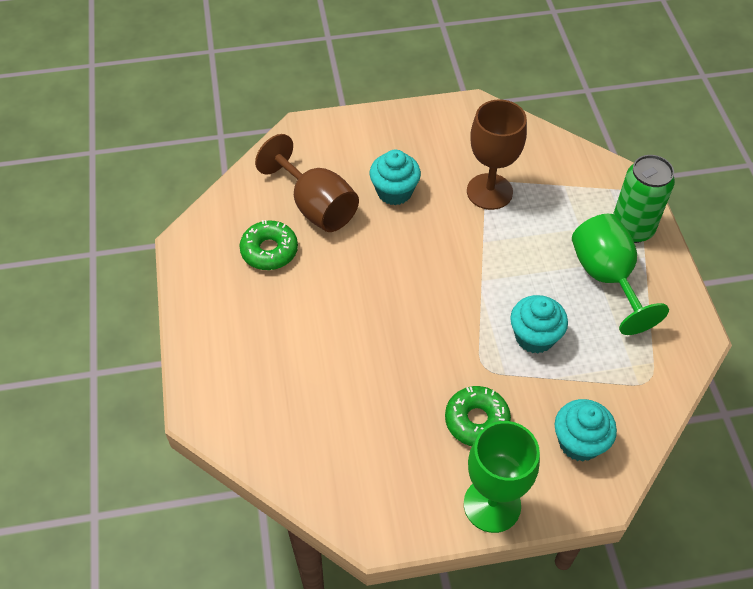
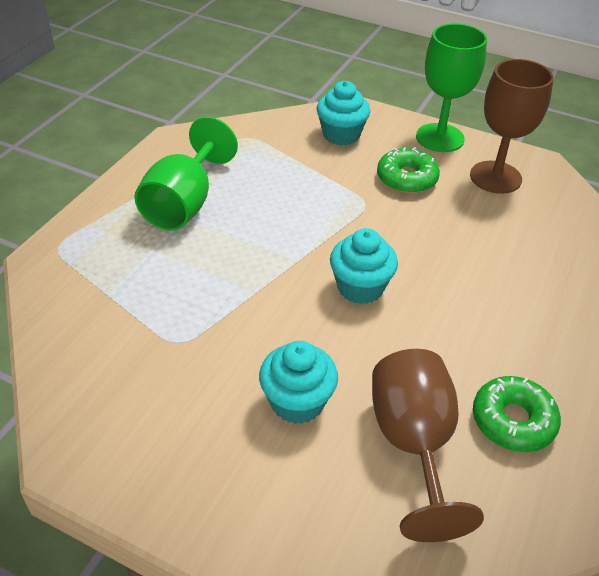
camera: 145 degrees left, 10 degrees down
(489, 191) = (190, 335): brown goblet -> brown goblet (495, 177)
(534, 337) = (300, 200): turquoise cupcake -> turquoise cupcake (360, 287)
(632, 229) = (107, 223): green can -> none

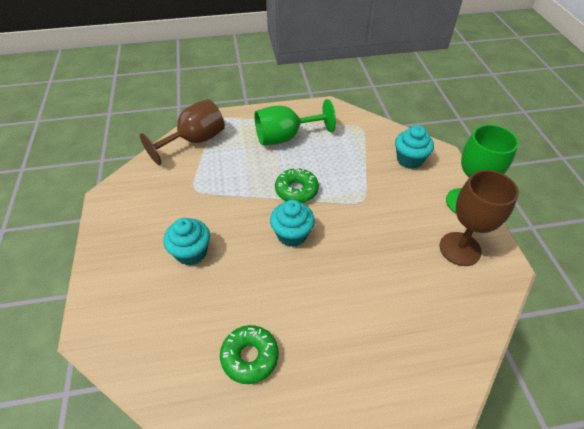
camera: 55 degrees right, 5 degrees up
(406, 178) = (405, 207): green donut -> green donut (296, 190)
(413, 444) = (198, 315): brown goblet -> brown goblet (195, 141)

